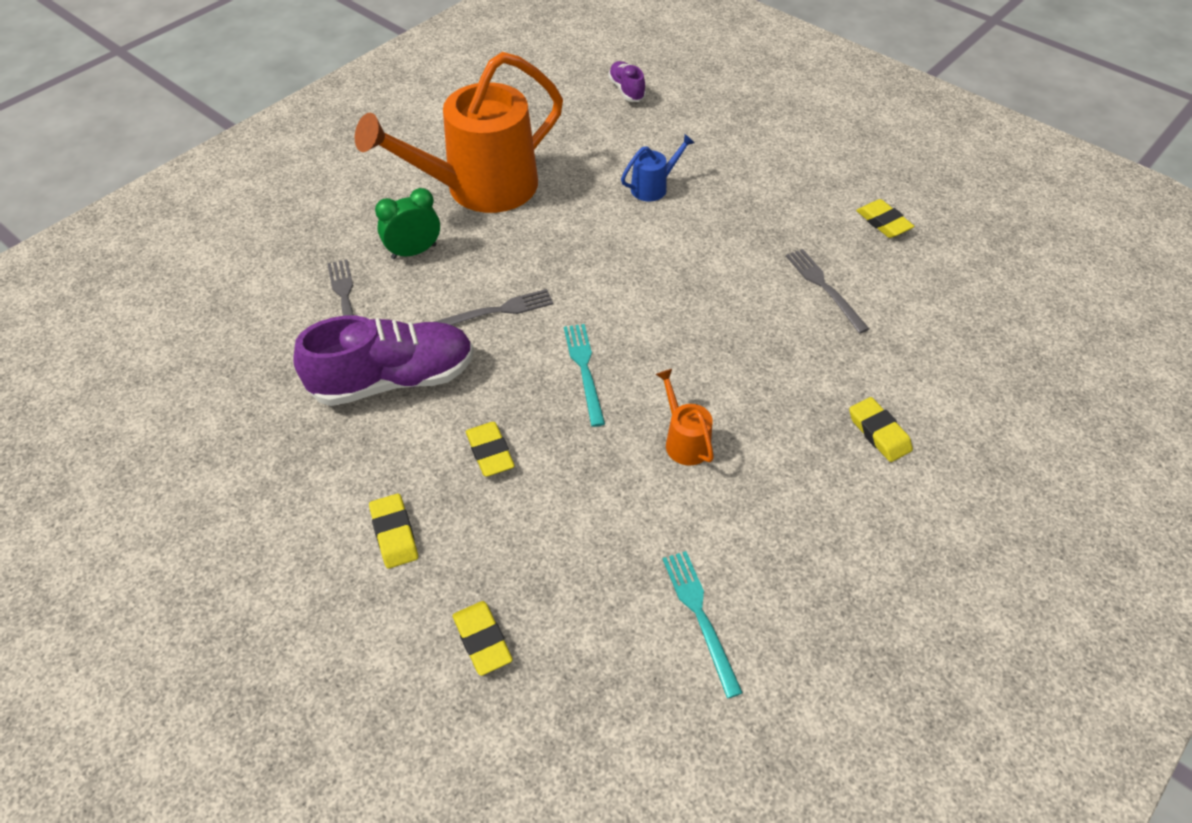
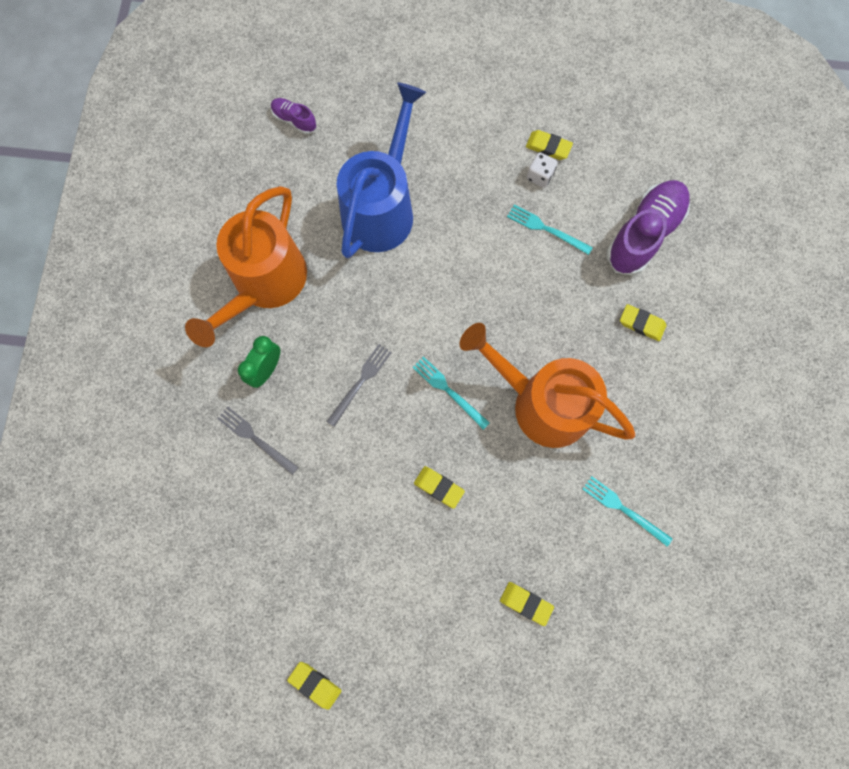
camera: 35 degrees left, 25 degrees up
(393, 379) = (339, 477): purple shoe -> purple shoe (643, 234)
(394, 533) = (428, 577): yellow eraser -> yellow eraser (315, 684)
(653, 187) = (382, 207): blue watering can -> blue watering can, size x2.49
(684, 440) = (541, 403): orange watering can -> orange watering can, size x2.49
(824, 287) = (546, 229): grey fork -> turquoise fork
(853, 241) = (539, 176): none -> white dice

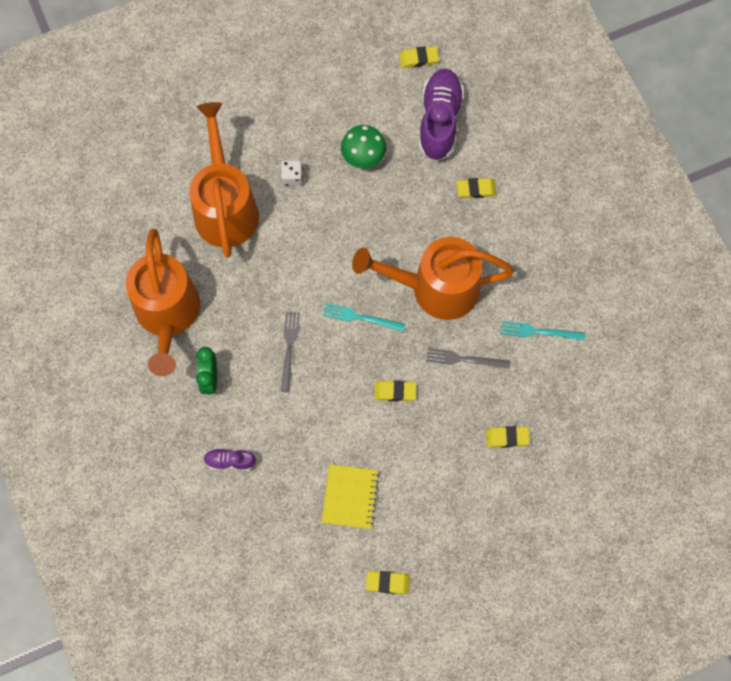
camera: 30 degrees left, 5 degrees down
(255, 439) = (233, 434): grey fork -> grey fork (464, 359)
(294, 120) = (112, 174): purple shoe -> purple shoe (230, 461)
(330, 570) = (350, 497): none -> yellow notebook
(382, 207) = (225, 206): blue watering can -> orange watering can
(539, 176) = (334, 117): white dice -> white dice (292, 177)
(546, 229) = (363, 156): turquoise fork -> green mushroom
(548, 147) = (328, 91): yellow eraser -> yellow eraser (418, 59)

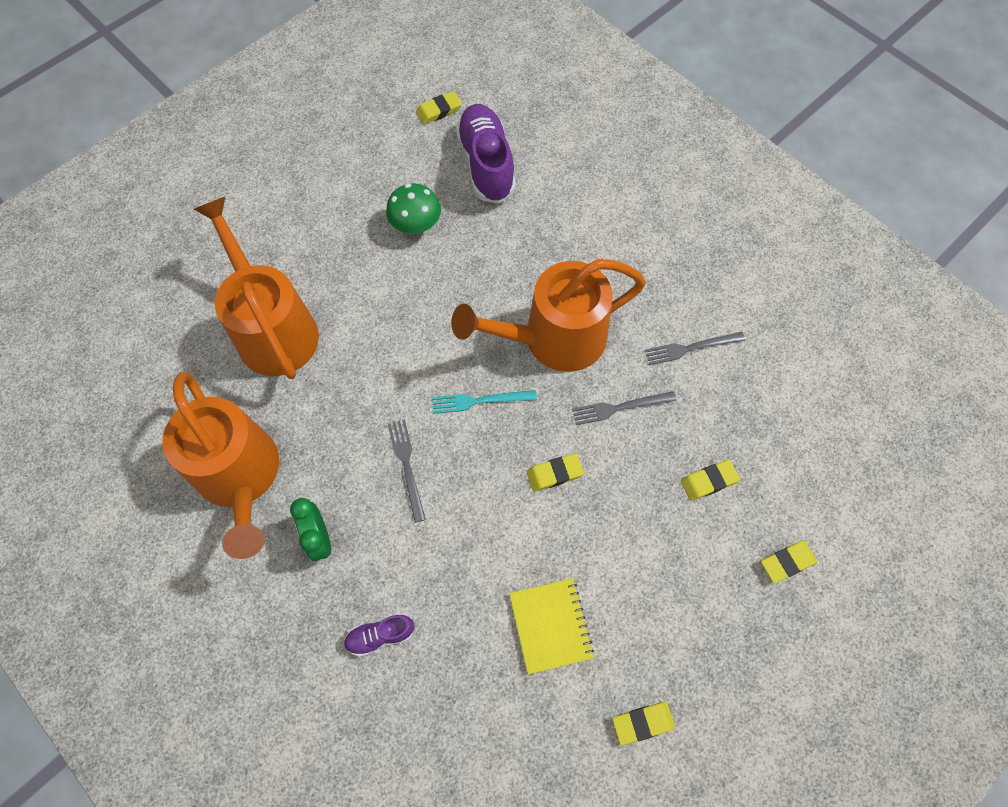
camera: 20 degrees left, 5 degrees down
(292, 177) = (342, 271): white dice -> none
(476, 189) = (555, 220): yellow eraser -> yellow eraser (787, 562)
(539, 332) = (690, 348): turquoise fork -> grey fork

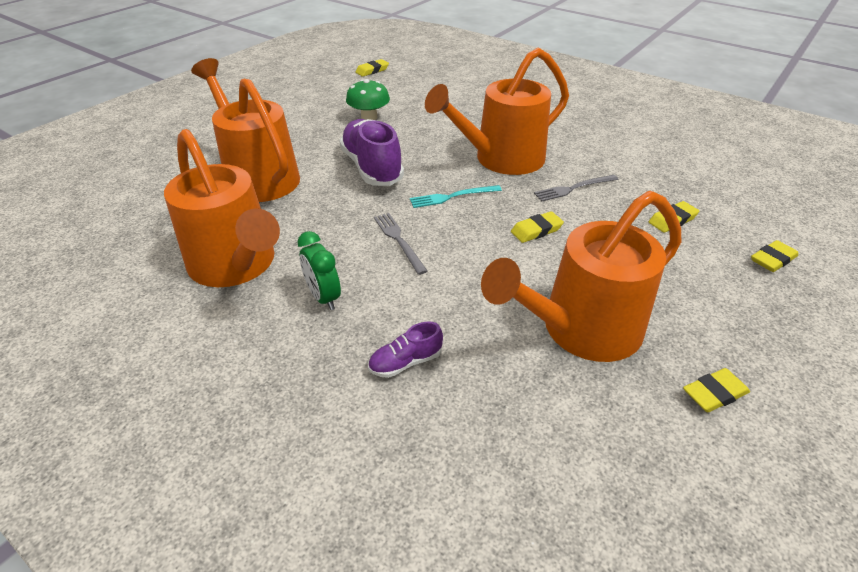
camera: 10 degrees left, 25 degrees down
(486, 164) = (415, 88): purple shoe -> purple shoe (372, 168)
(550, 626) = (580, 330): yellow notebook -> orange watering can
(690, 348) = (613, 153): grey fork -> none

